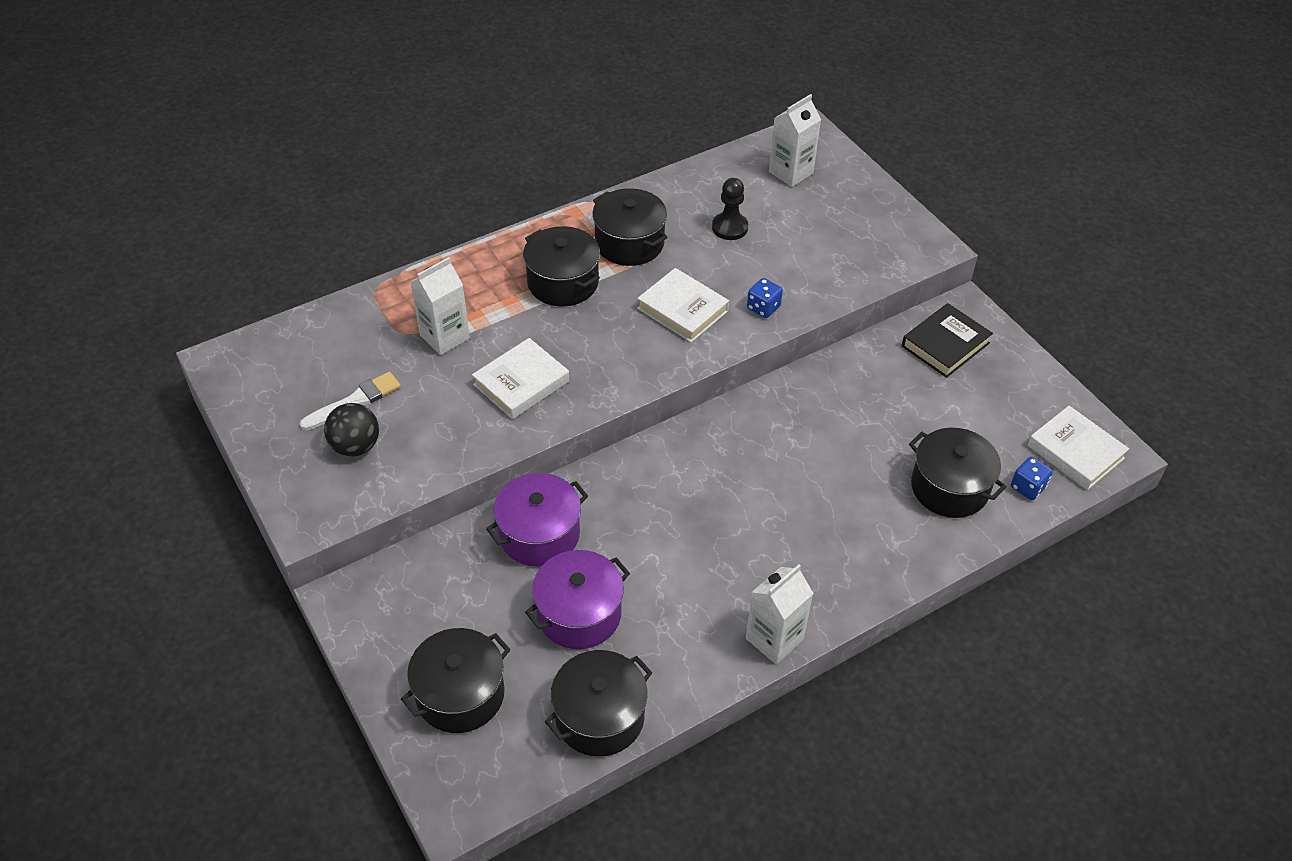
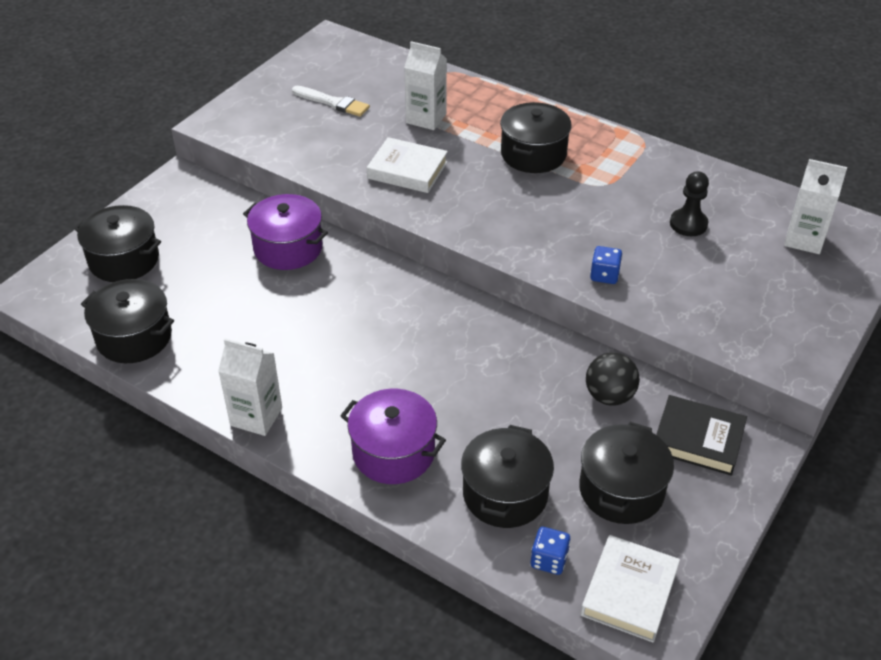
camera: 65 degrees right, 5 degrees down
(356, 446) = (292, 118): black ball -> black ball (609, 396)
(579, 614) = (224, 294): purple pot -> purple pot (393, 452)
(629, 243) = (612, 173): black pot -> black pot (621, 490)
(683, 309) = (559, 228): white book -> none

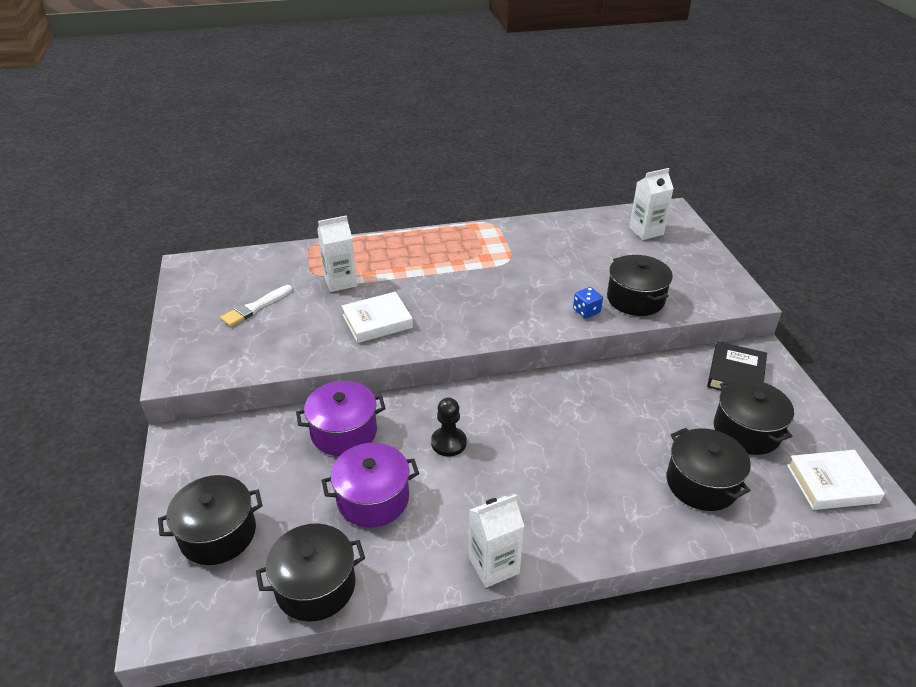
camera: 45 degrees left, 5 degrees down
(333, 102) = (255, 307): white brush -> white brush turned 150 degrees clockwise
(393, 452) = (610, 512): purple pot -> purple pot (373, 499)
(533, 154) = (442, 266): black pot -> black pot (635, 299)
(549, 560) = (776, 501): blue dice -> none
(609, 396) = (665, 383): black ball -> none
(629, 592) = (832, 484): white book -> white book turned 75 degrees counterclockwise
(688, 224) = (583, 256): black pawn -> black pawn (448, 443)
(698, 439) = (735, 374): black book -> black book turned 45 degrees counterclockwise

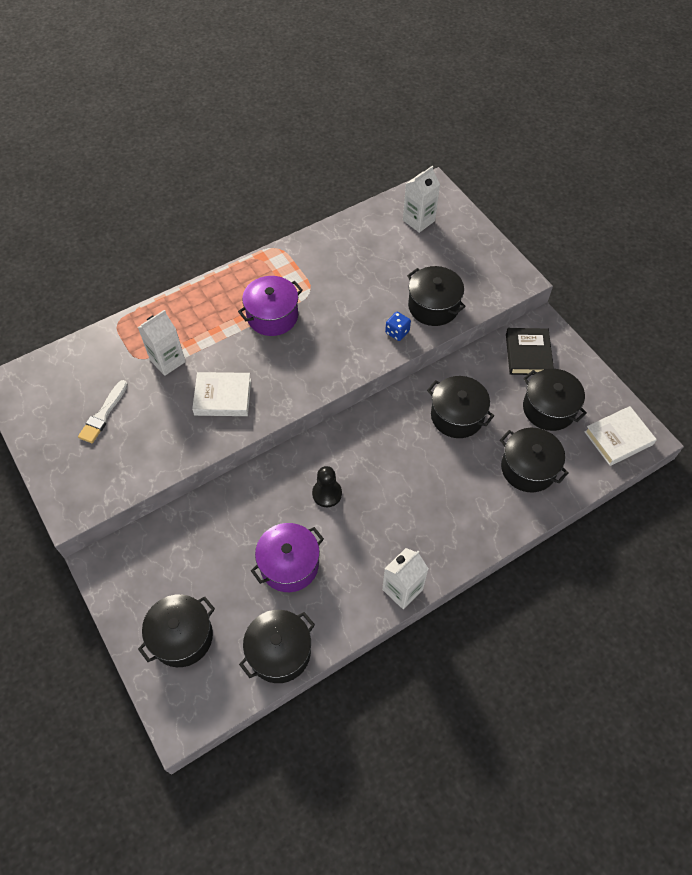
camera: 20 degrees left, 20 degrees up
(344, 432) = (237, 511): purple pot -> purple pot (272, 316)
(377, 321) = (223, 397): white book -> white book turned 45 degrees clockwise
(630, 410) = (457, 416): none -> black pot

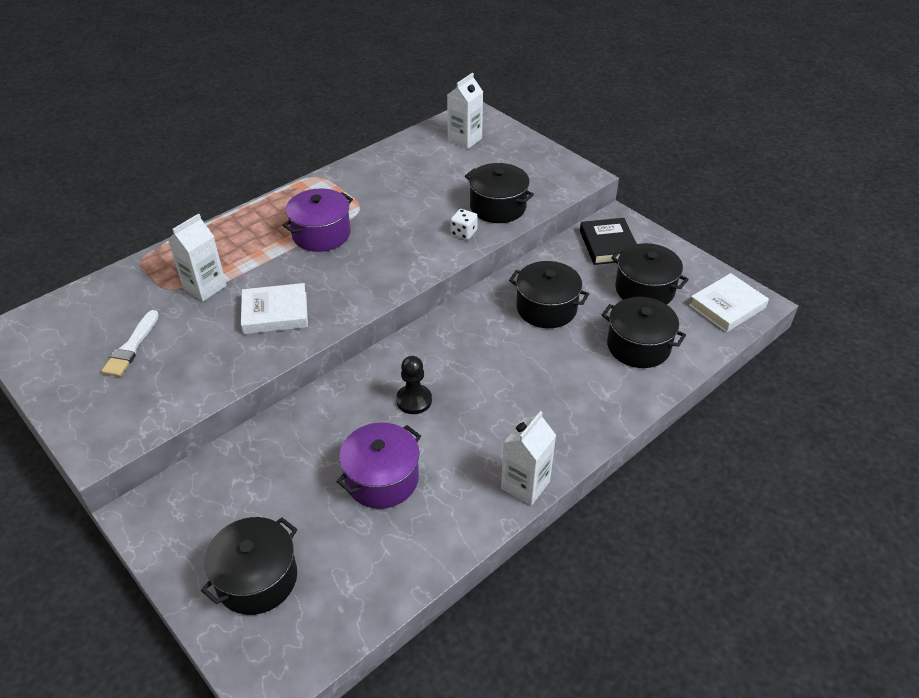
camera: 10 degrees left, 15 degrees down
(279, 652) = (387, 576): black pot -> none
(397, 332) = (463, 233): blue dice -> white dice

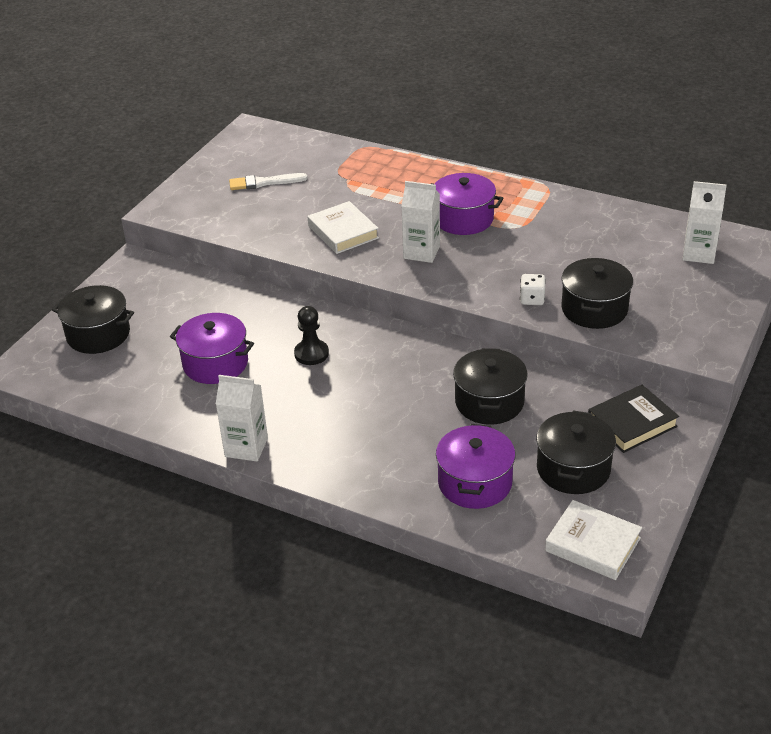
camera: 70 degrees right, 5 degrees down
(205, 287) = (351, 188): white carton -> white carton (421, 252)
(638, 346) = (475, 483): black pot -> purple pot

